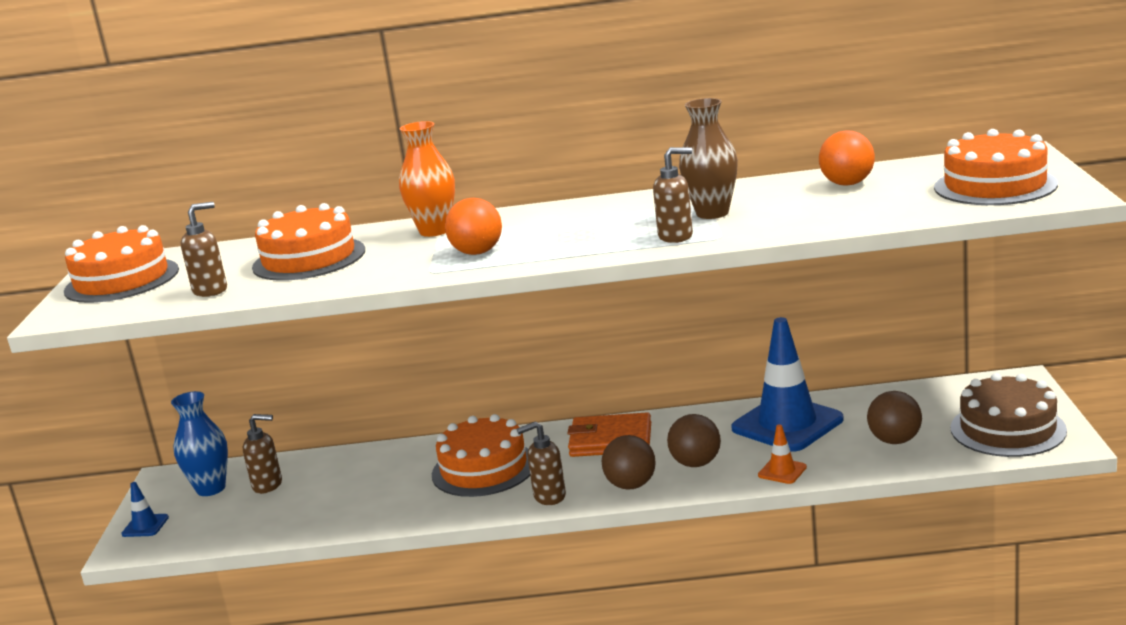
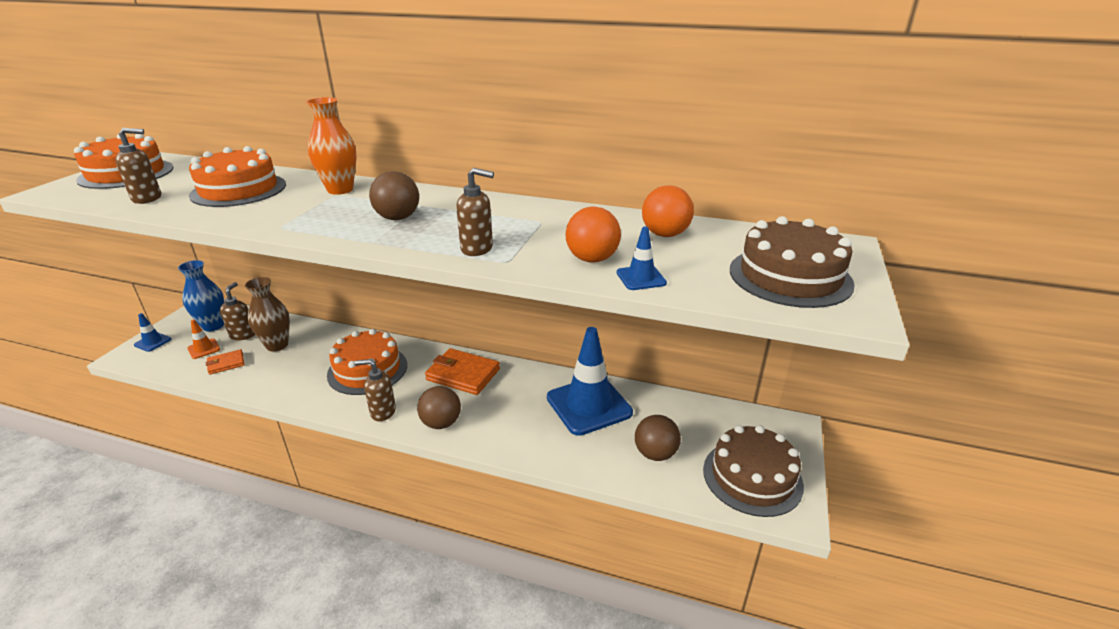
camera: 15 degrees right, 10 degrees up
(268, 485) = (243, 335): brown soap dispenser -> brown soap dispenser turned 105 degrees counterclockwise
(284, 515) = (226, 363): none -> orange wallet
(477, 252) = (334, 218): orange ball -> orange ball (592, 259)
(696, 463) = (499, 419): brown ball -> brown ball (398, 218)
(712, 213) = (531, 233): brown vase -> brown vase (277, 345)
(782, 471) = (551, 452): orange traffic cone -> orange traffic cone (204, 349)
(864, 218) = (641, 278): none -> blue traffic cone
(995, 185) = (790, 276): orange cake -> brown cake

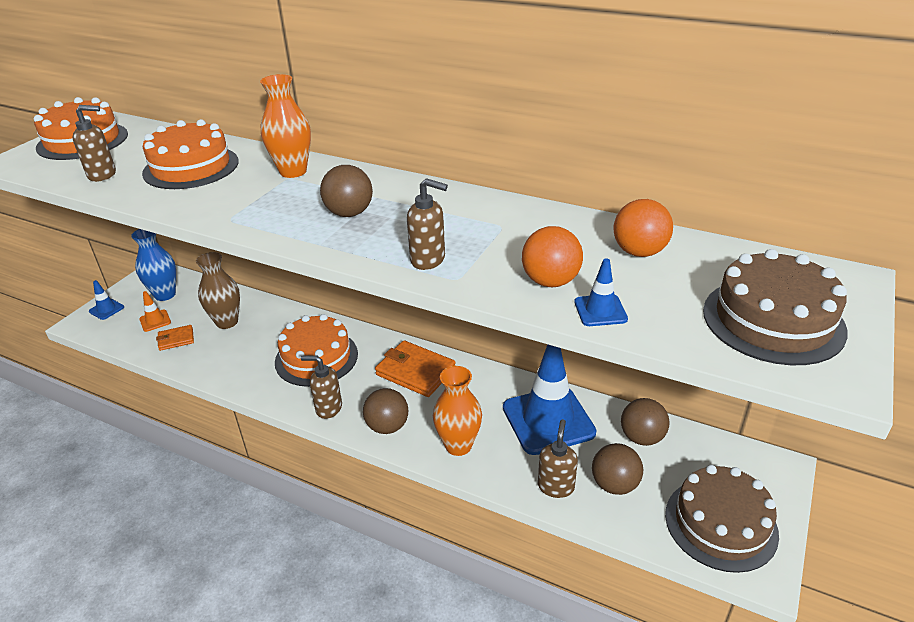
camera: 10 degrees right, 5 degrees up
(243, 335) = (193, 307): brown soap dispenser -> brown soap dispenser (556, 486)
(510, 433) = (458, 445): none -> orange vase
(673, 412) = (641, 437): none -> brown ball

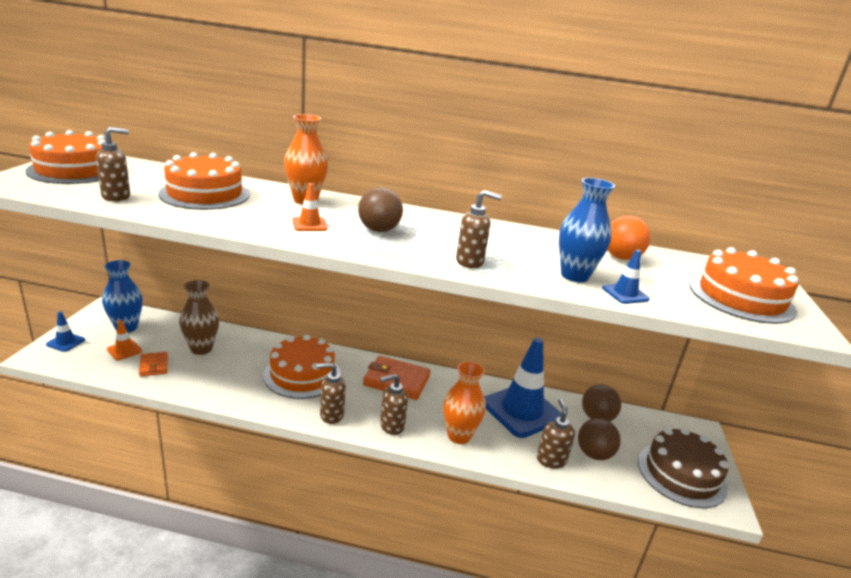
camera: 20 degrees left, 10 degrees down
(176, 339) = (154, 366): orange wallet -> orange wallet turned 75 degrees counterclockwise
(276, 207) = (309, 224): none -> orange traffic cone
(387, 426) = (391, 426): brown ball -> brown soap dispenser
(550, 281) = (574, 276): orange ball -> blue vase
(773, 320) = (741, 297): brown cake -> orange cake

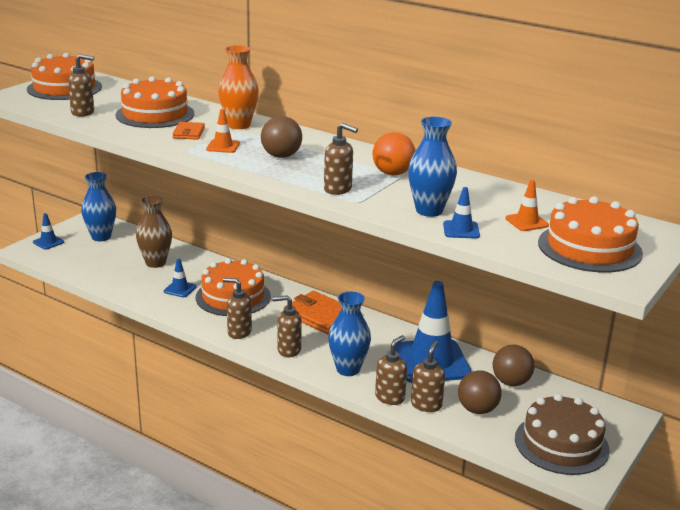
camera: 25 degrees right, 0 degrees up
(124, 350) = (91, 255): orange traffic cone -> orange traffic cone (527, 222)
(154, 366) = (109, 270): orange wallet -> orange wallet (189, 133)
(243, 375) = (180, 289): none -> blue traffic cone
(459, 436) = (348, 369): orange vase -> blue vase
(516, 459) = (390, 397): none -> brown soap dispenser
(621, 257) = (505, 201): orange ball -> orange ball (392, 173)

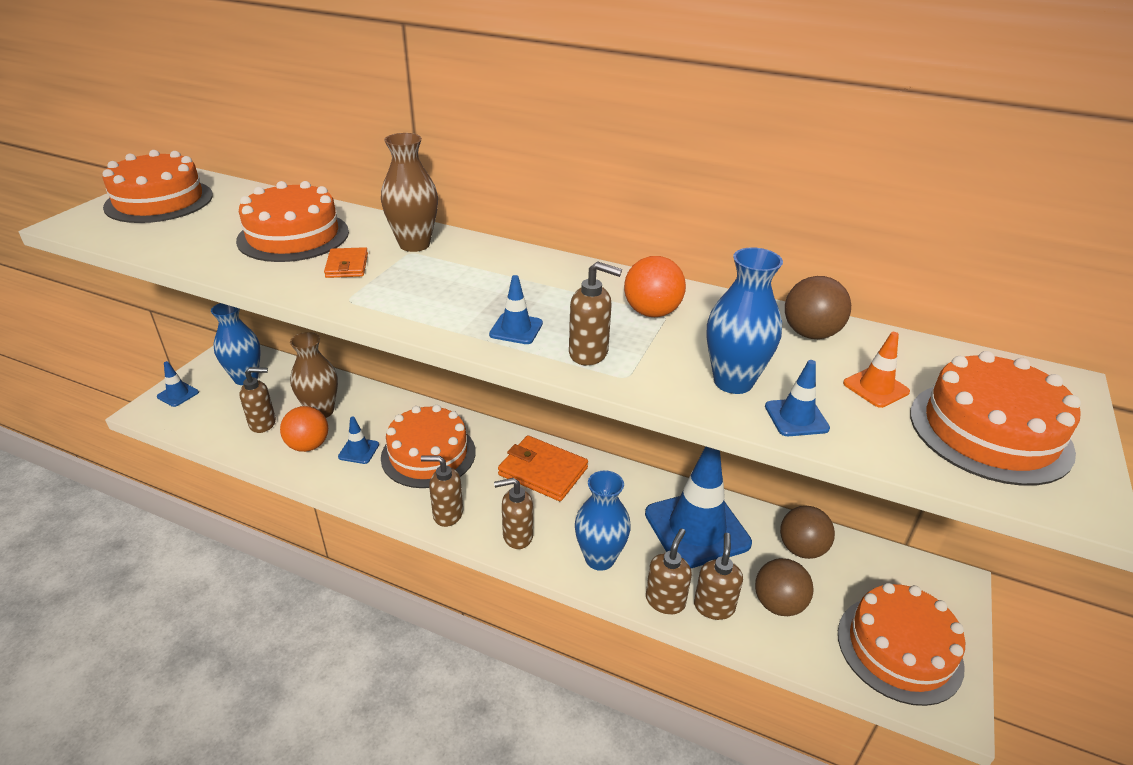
camera: 10 degrees left, 10 degrees up
(83, 113) = (188, 242): brown soap dispenser -> brown soap dispenser (263, 423)
(142, 282) = (308, 445): none -> orange ball
(223, 146) = (401, 286): orange traffic cone -> none
(239, 125) = (414, 244): orange vase -> brown vase
(281, 156) = (488, 296): brown ball -> brown ball (810, 334)
(294, 174) = (516, 329): none -> blue traffic cone
(561, 444) = (899, 648): brown cake -> orange cake

